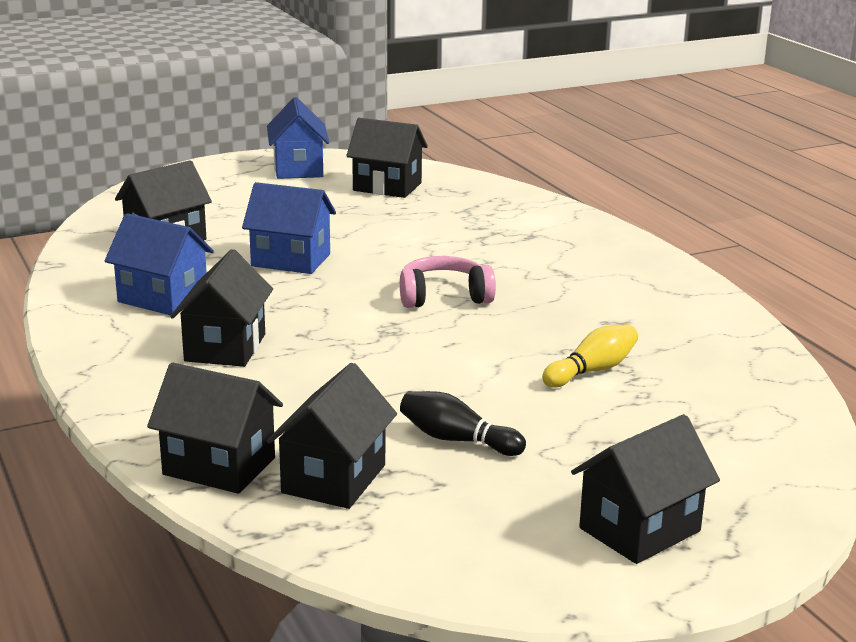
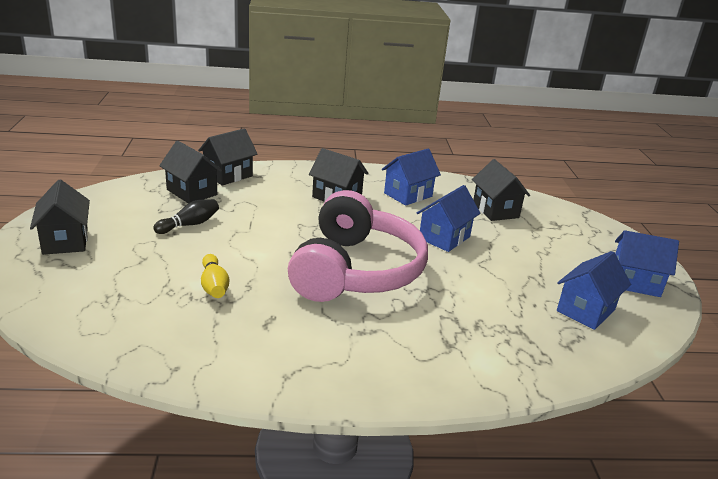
camera: 110 degrees right, 5 degrees up
(387, 187) = (585, 310): black house -> blue house
(444, 297) = (356, 270): pink headphones -> pink headphones, size x2.18

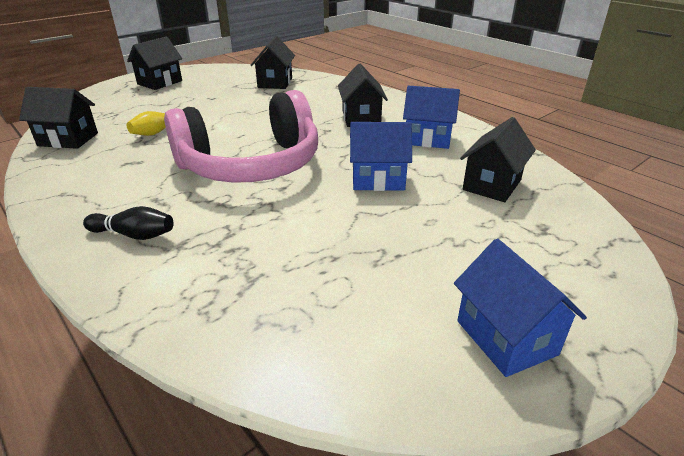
camera: 55 degrees right, 5 degrees up
(189, 225) = (230, 97): black bowling pin -> black bowling pin (134, 235)
(228, 175) = (320, 81): black house -> black house (68, 139)
(585, 310) = (362, 313): blue house -> none

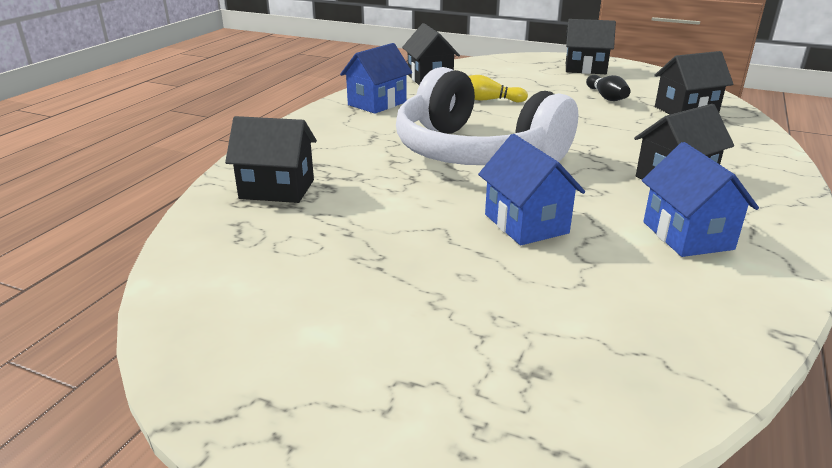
camera: 65 degrees right, 5 degrees down
(134, 235) = (318, 145): black bowling pin -> black bowling pin (606, 97)
(251, 164) = (475, 152): pink headphones -> white headphones
(492, 185) = (614, 310): black house -> black house (277, 189)
(506, 337) = (275, 361): blue house -> blue house (377, 103)

